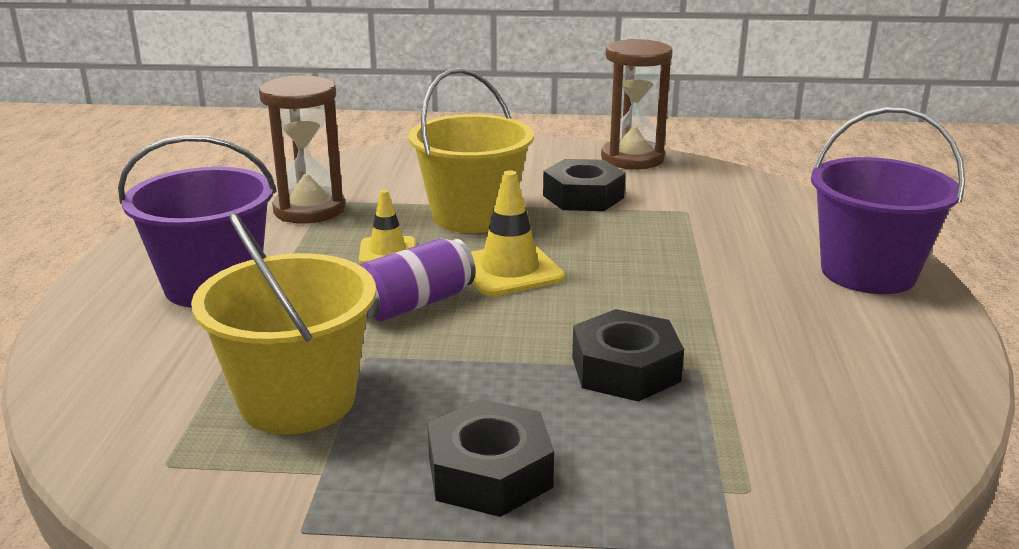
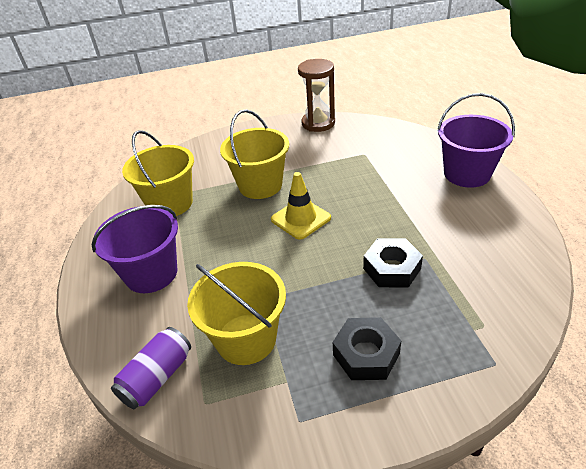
camera: 15 degrees left, 15 degrees up
(309, 210) = (170, 203): brown hourglass -> yellow bucket
(387, 251) = (231, 222): yellow traffic cone -> none
(414, 304) = (266, 256): purple can -> purple can (157, 377)
(583, 196) = (308, 157): black nut -> none

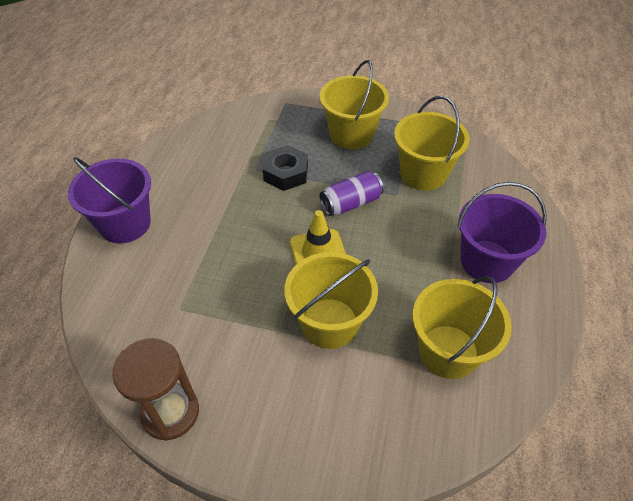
camera: 155 degrees left, 10 degrees up
(157, 377) = (494, 176): purple can -> purple can (351, 203)
(366, 354) = (351, 134): black nut -> yellow bucket

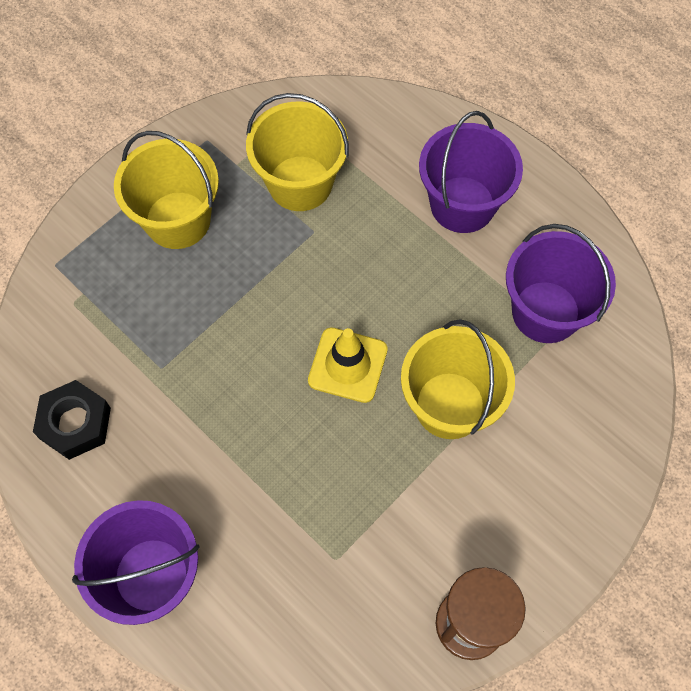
camera: 60 degrees left, 15 degrees up
(286, 173) = (194, 334): black nut -> black nut (75, 423)
(351, 203) = (295, 288): purple can -> none
(448, 351) = (545, 312): yellow bucket -> purple bucket

